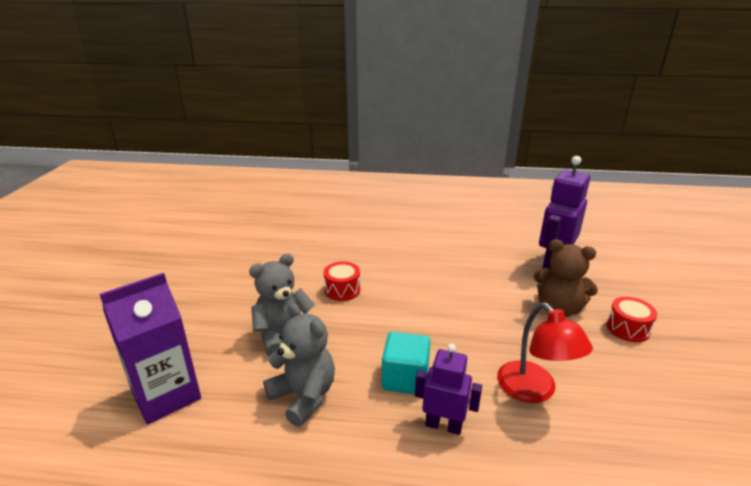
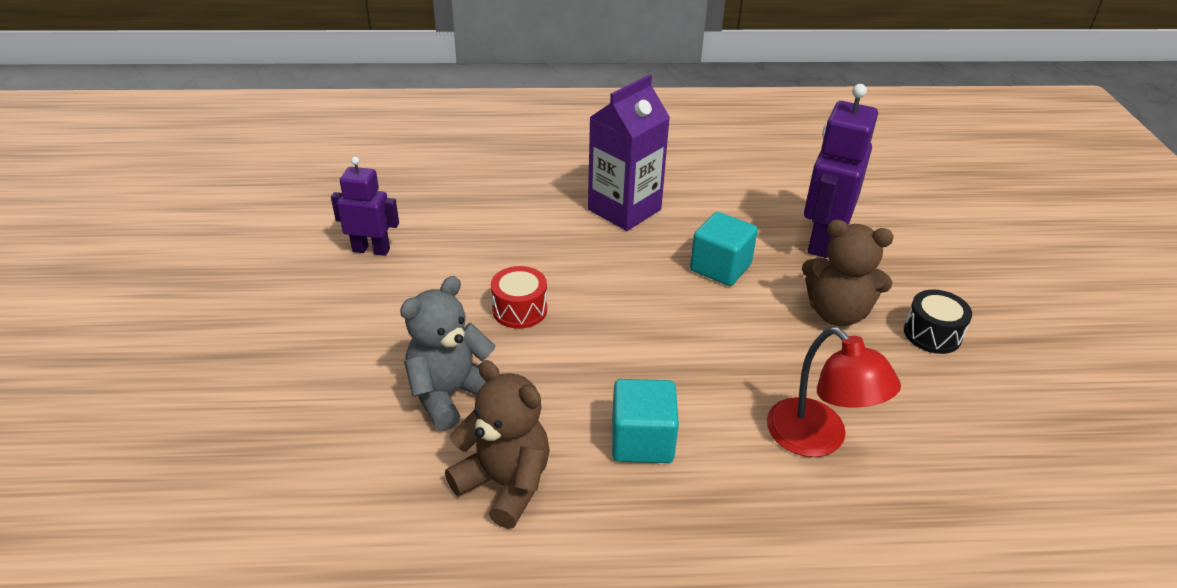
camera: 10 degrees left, 10 degrees up
(166, 395) = (301, 505): purple carton -> purple carton (624, 209)
(303, 396) = (505, 484): grey teddy bear -> brown teddy bear
(443, 425) = (706, 502): purple robot -> purple robot (371, 250)
(480, 275) = (720, 267): none -> turquoise cube
(628, 328) = (932, 334): red drum -> black drum

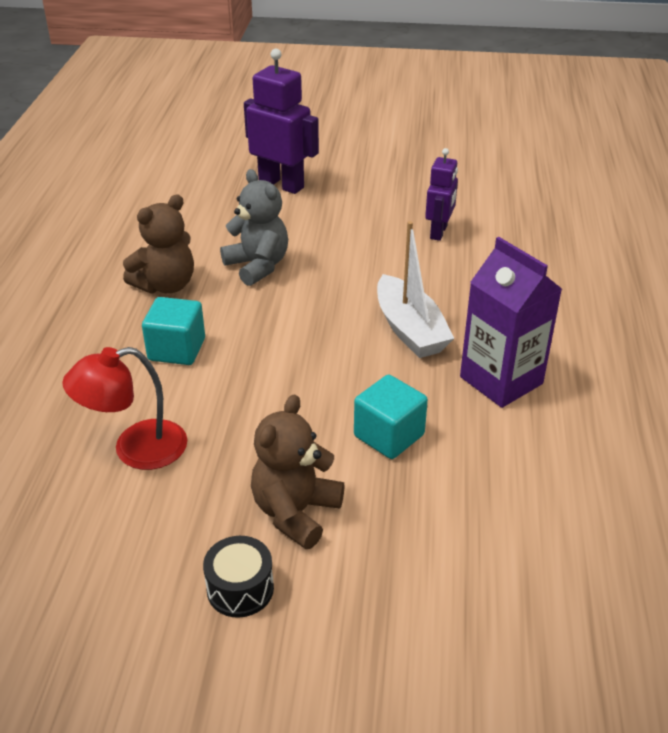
camera: 100 degrees right, 0 degrees up
(519, 310) = (346, 302): red drum -> none
(562, 263) = (410, 330): none -> white boat
(822, 240) = (432, 538): purple robot -> purple robot (281, 184)

